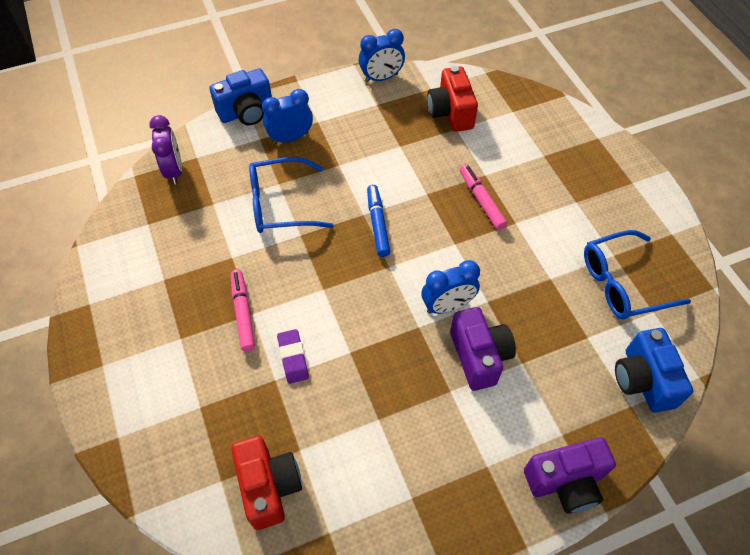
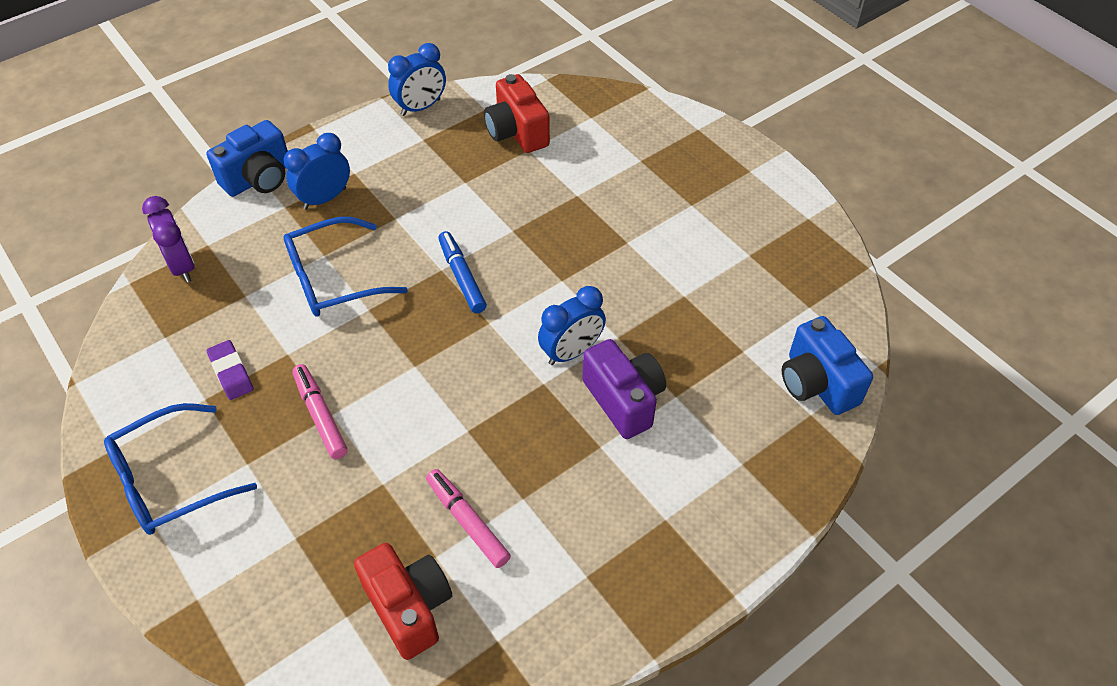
camera: 15 degrees left, 5 degrees down
(293, 358) = (398, 453): purple eraser -> purple eraser (231, 373)
(481, 200) = (580, 225): pink marker -> pink marker (467, 521)
(565, 481) = (759, 513): purple camera -> none
(622, 283) = (766, 283): blue glasses -> blue glasses (169, 481)

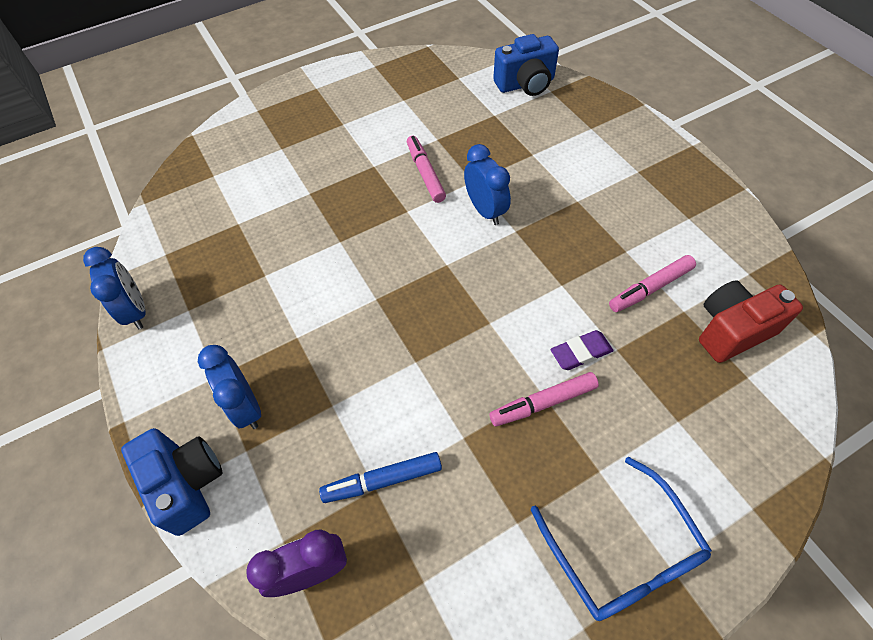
camera: 80 degrees left, 5 degrees up
(231, 373) = (484, 496): purple eraser -> purple eraser (581, 352)
(333, 279) = (368, 395): blue glasses -> none
(462, 277) = (389, 282): blue marker -> blue marker (382, 480)
(517, 132) = (210, 231): red camera -> none
(623, 290) = (425, 173): none -> pink marker
(624, 400) = (535, 183): purple camera -> none

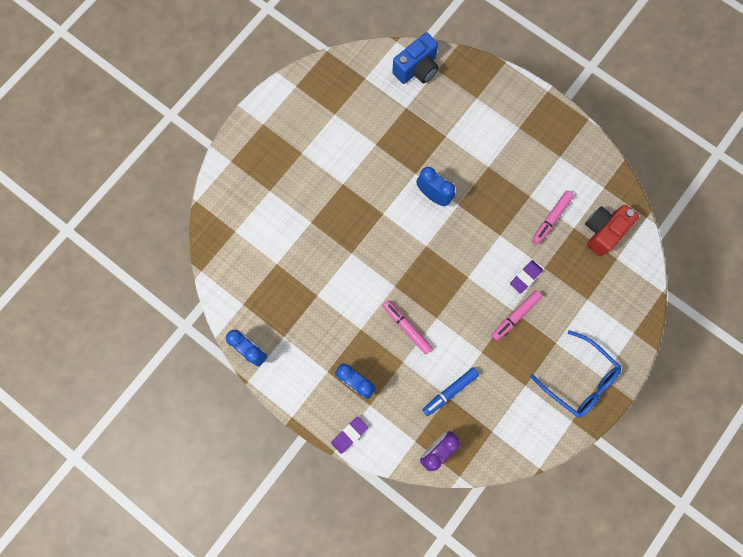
camera: 25 degrees left, 20 degrees up
(187, 484) = (349, 434): blue camera -> purple eraser
(425, 173) = (381, 178): pink marker -> pink marker (406, 327)

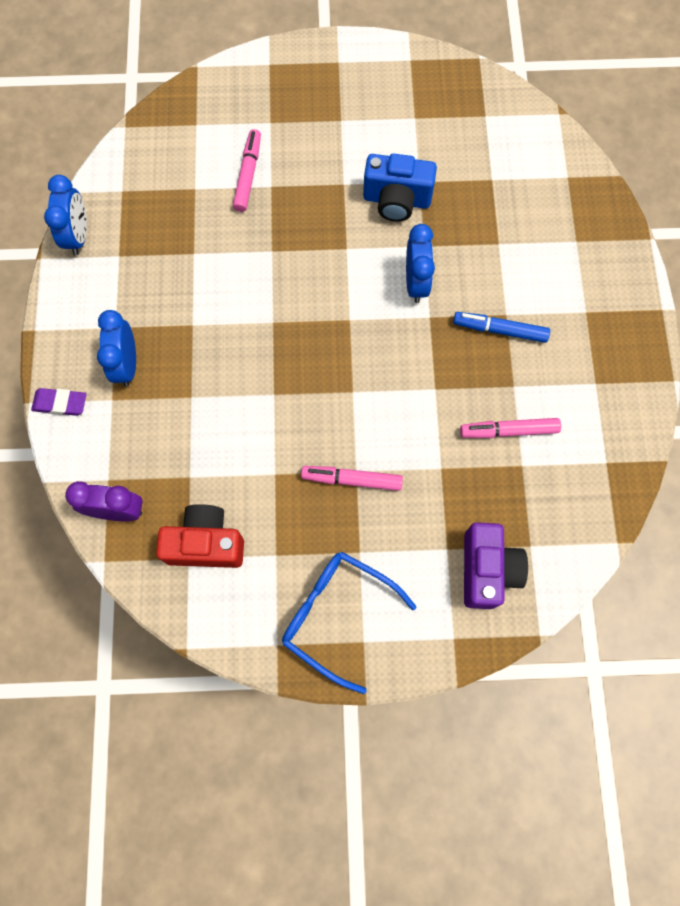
camera: 50 degrees right, 5 degrees down
(406, 327) = (235, 371): pink marker -> pink marker (248, 175)
(417, 69) = (547, 156): blue camera -> blue camera (396, 200)
(450, 391) = (198, 474): blue marker -> blue marker (500, 330)
(525, 277) = (409, 455): purple eraser -> none
(579, 379) = (337, 615): blue glasses -> blue glasses turned 120 degrees clockwise
(602, 231) = (549, 503): red camera -> red camera (206, 543)
(612, 289) = (487, 570): none -> purple camera

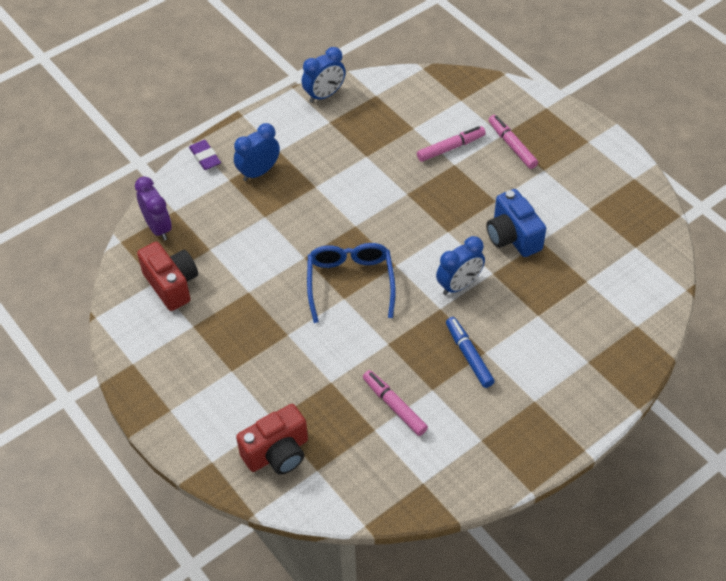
camera: 55 degrees right, 20 degrees down
(337, 615) = (177, 384): blue glasses -> blue glasses (350, 282)
(352, 479) = (279, 335): pink marker -> pink marker (512, 145)
(487, 570) = (277, 453): purple camera -> red camera

